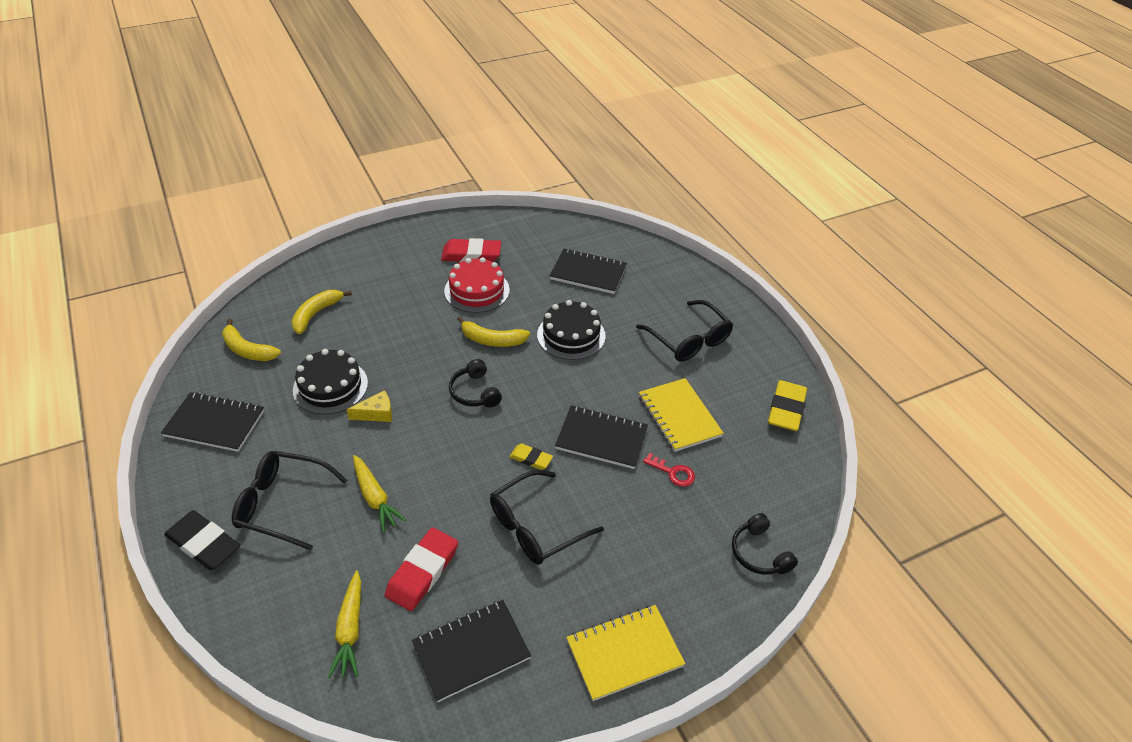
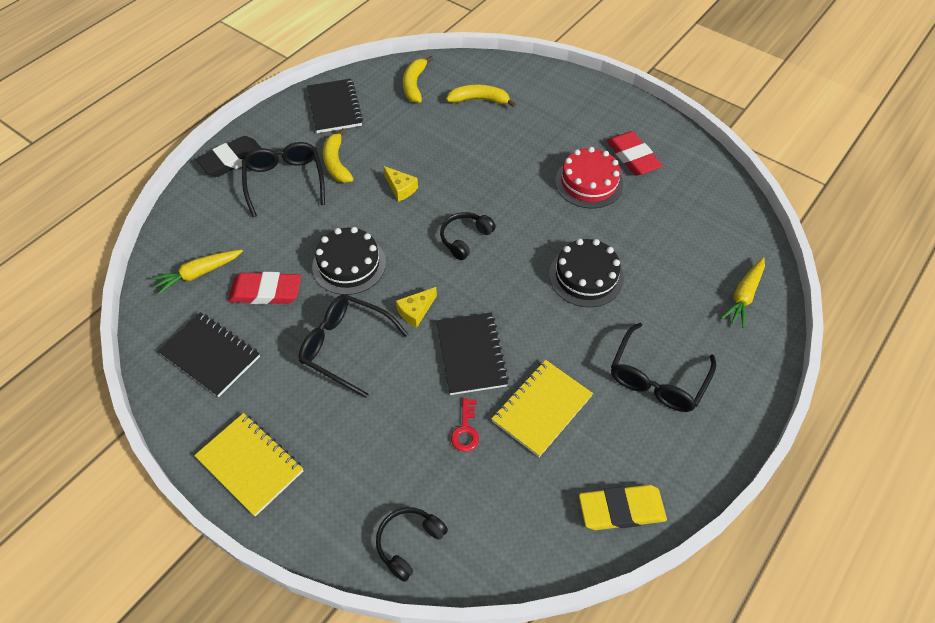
camera: 65 degrees right, 10 degrees up
(203, 543) = (232, 160): black eraser -> black eraser turned 45 degrees clockwise
(330, 386) = (410, 148): black cake -> black cake (349, 264)
(375, 498) = (318, 229): yellow carrot -> yellow carrot (743, 296)
(492, 340) = (535, 222): yellow banana -> yellow banana (336, 163)
(531, 458) = (416, 311): yellow eraser -> yellow cheese
(588, 273) = (684, 253): black notebook -> none

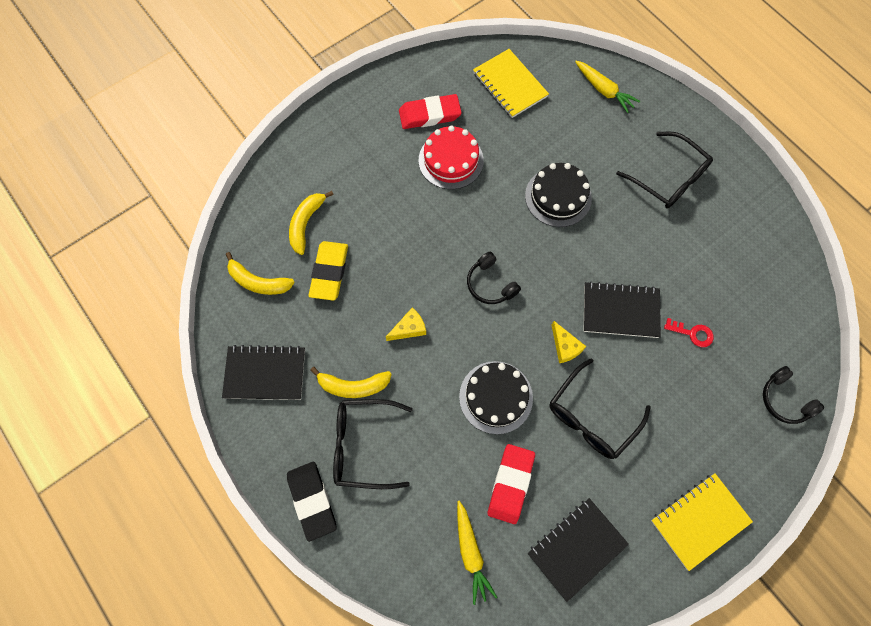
camera: 75 degrees left, 15 degrees up
(542, 409) = (682, 270): yellow notebook -> yellow notebook (510, 85)
(621, 509) = (774, 241): yellow eraser -> yellow eraser (329, 272)

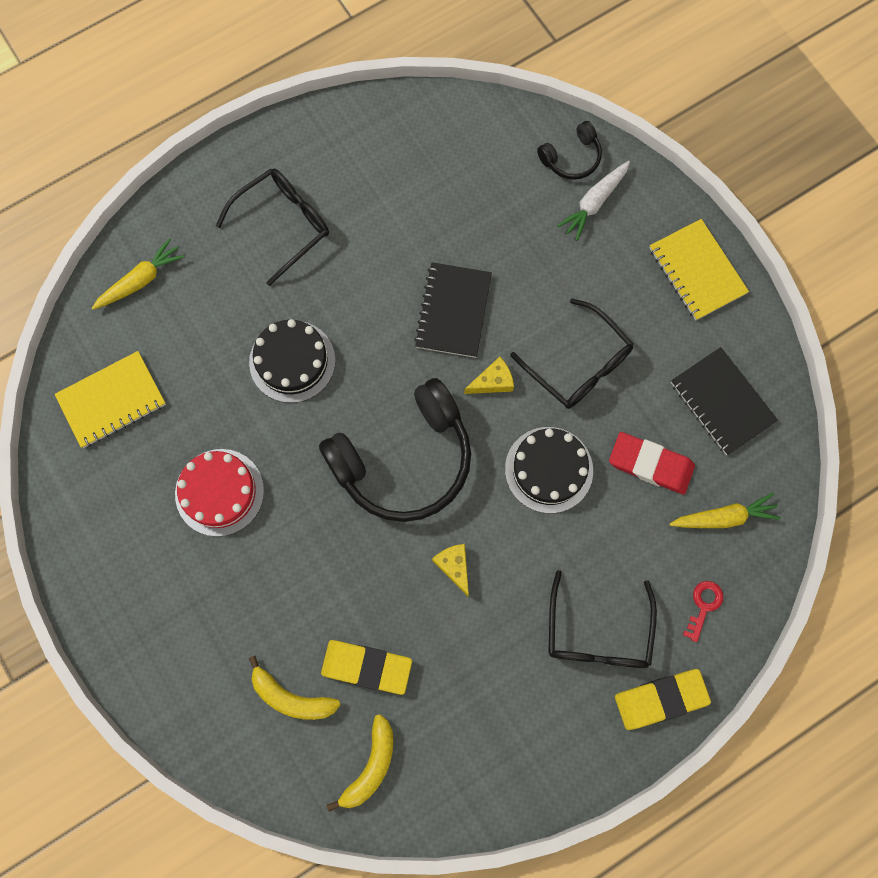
camera: 85 degrees left, 5 degrees up
(265, 374) = (500, 757): black notebook -> none
(312, 500) = (661, 699): black eraser -> yellow eraser
(353, 386) = (523, 642): yellow banana -> none
(429, 115) = (143, 514): red eraser -> none
(490, 284) = (404, 460): black headphones -> black headphones, size x2.17
(692, 333) = (488, 237): red key -> red key (703, 606)
(745, 422) = (594, 203): none -> white carrot

